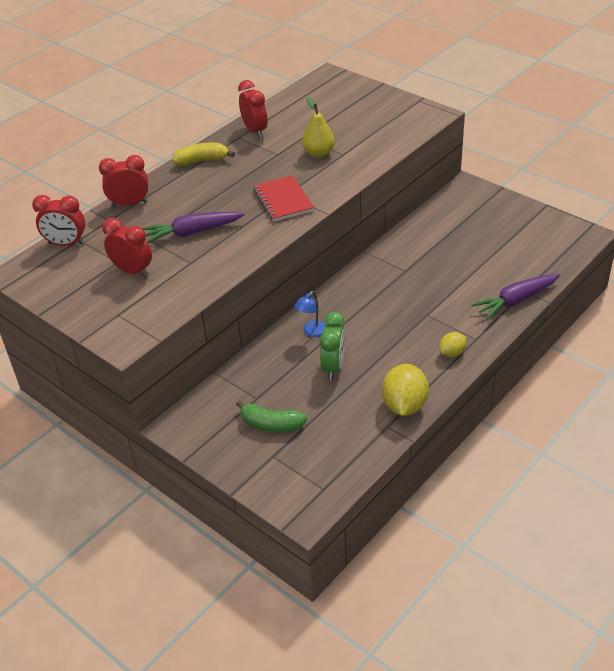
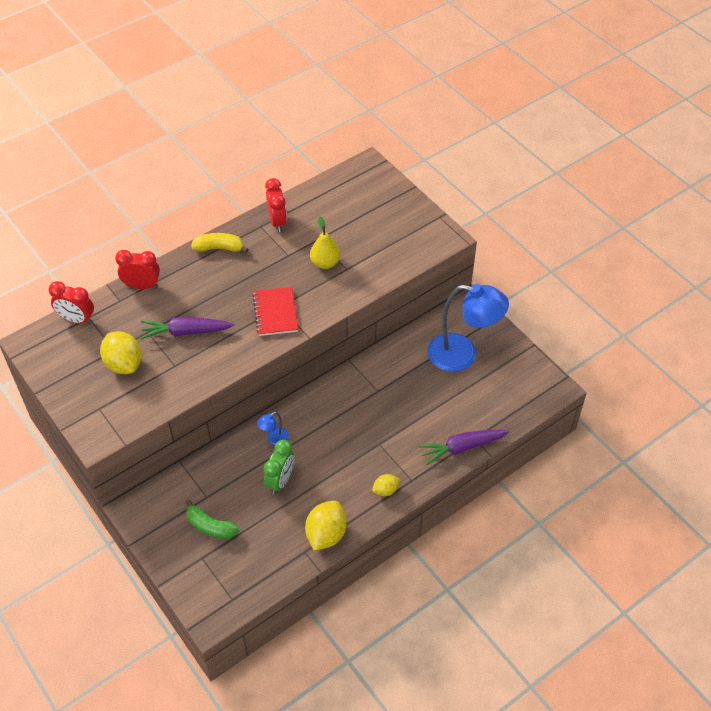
camera: 10 degrees right, 10 degrees up
(132, 271) = (124, 364): red clock -> yellow lemon
(479, 226) = (462, 355): none -> blue lamp

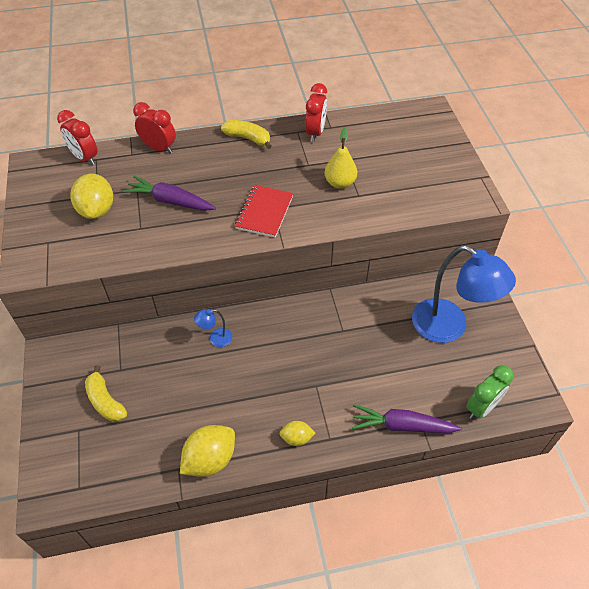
camera: 25 degrees right, 0 degrees up
(210, 527) = (105, 401): green banana -> yellow banana
(280, 481) = (197, 383): green clock -> green clock (482, 407)

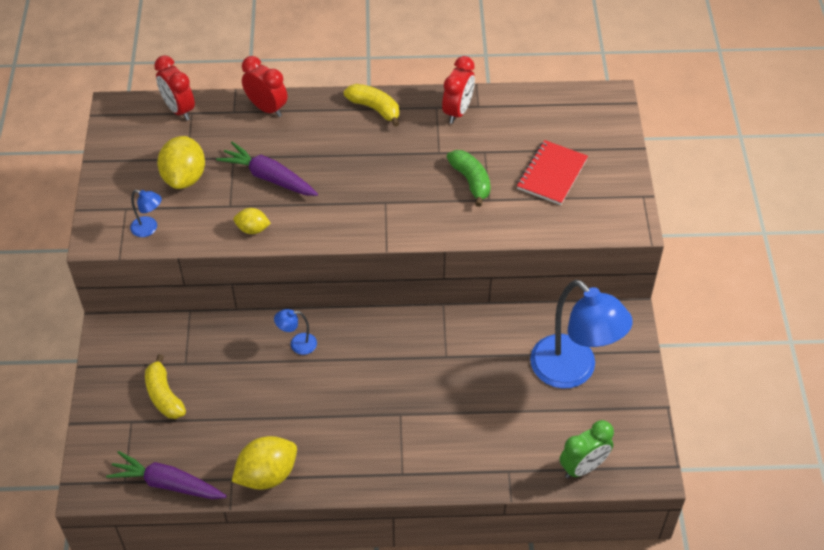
camera: 10 degrees right, 0 degrees up
(71, 256) = (149, 228): none -> blue lamp
(264, 212) = (374, 206): red notebook -> red notebook (552, 174)
(296, 438) = (365, 467): yellow lemon -> yellow lemon (252, 229)
(340, 183) = (471, 181): yellow pear -> green banana
(401, 426) = (486, 472): purple carrot -> purple carrot (167, 483)

